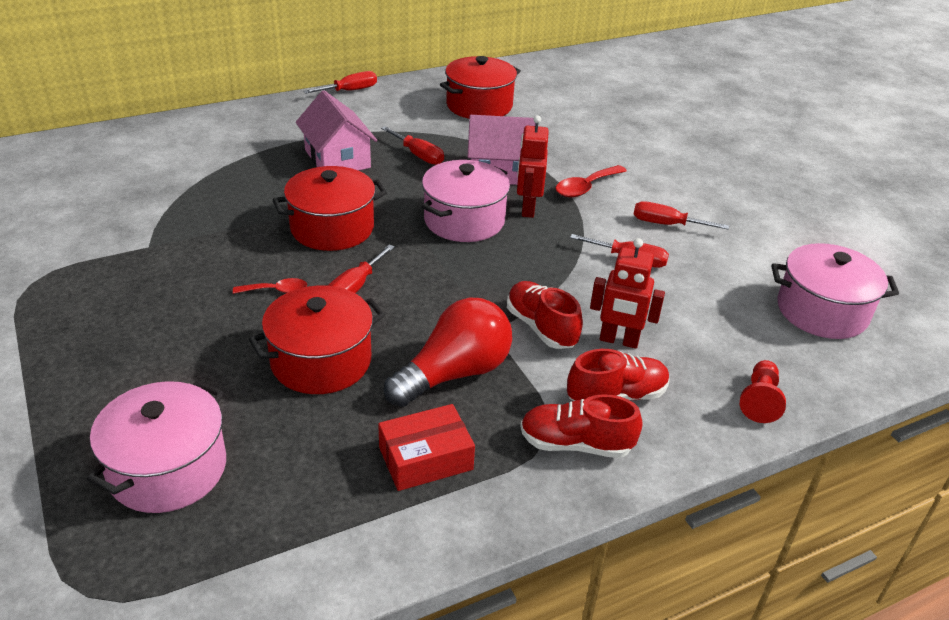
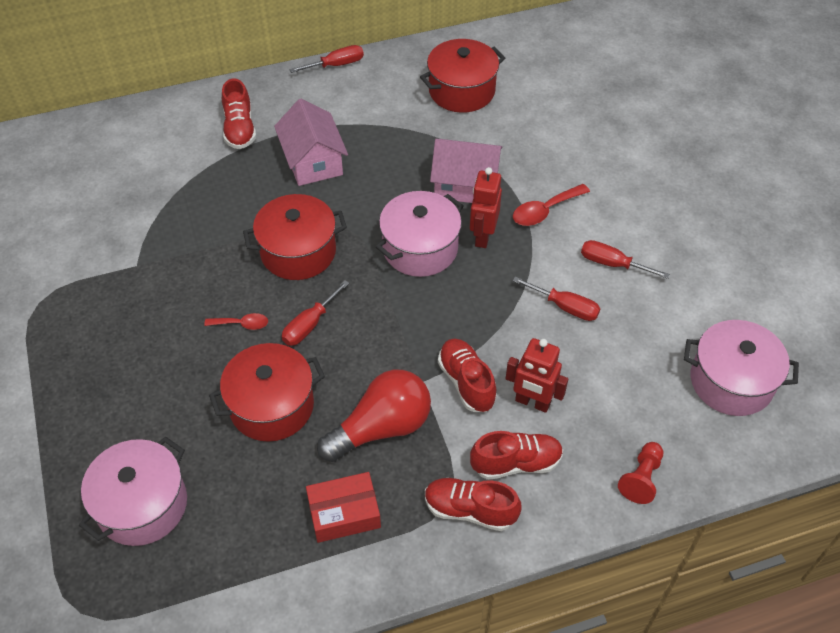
camera: 10 degrees right, 15 degrees up
(255, 137) = (240, 129): none -> red shoe
(418, 155) = (390, 160): red screwdriver -> none

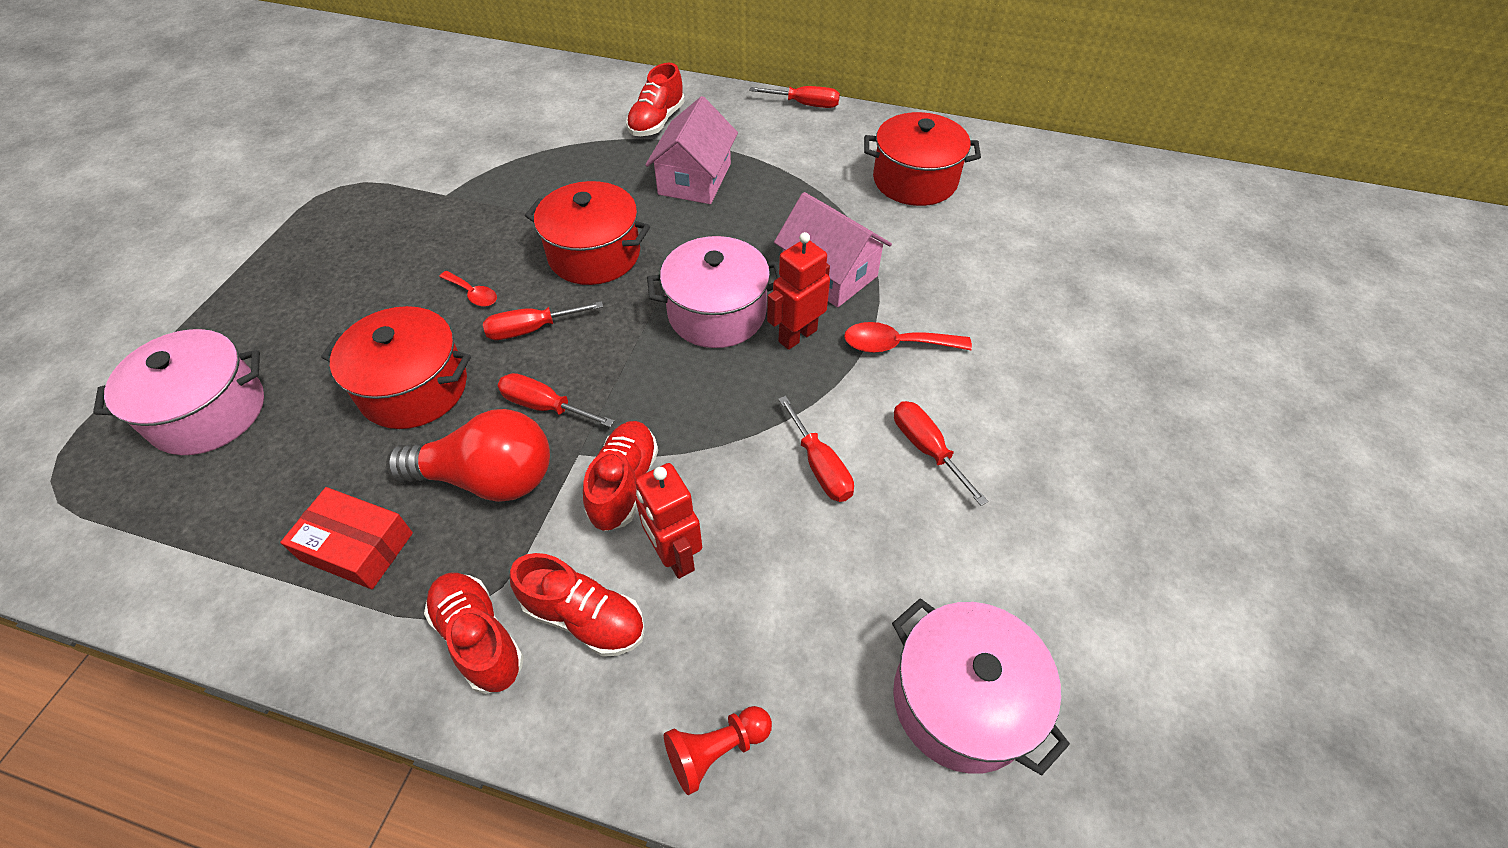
camera: 35 degrees right, 0 degrees up
(371, 367) = (545, 406): none -> red screwdriver

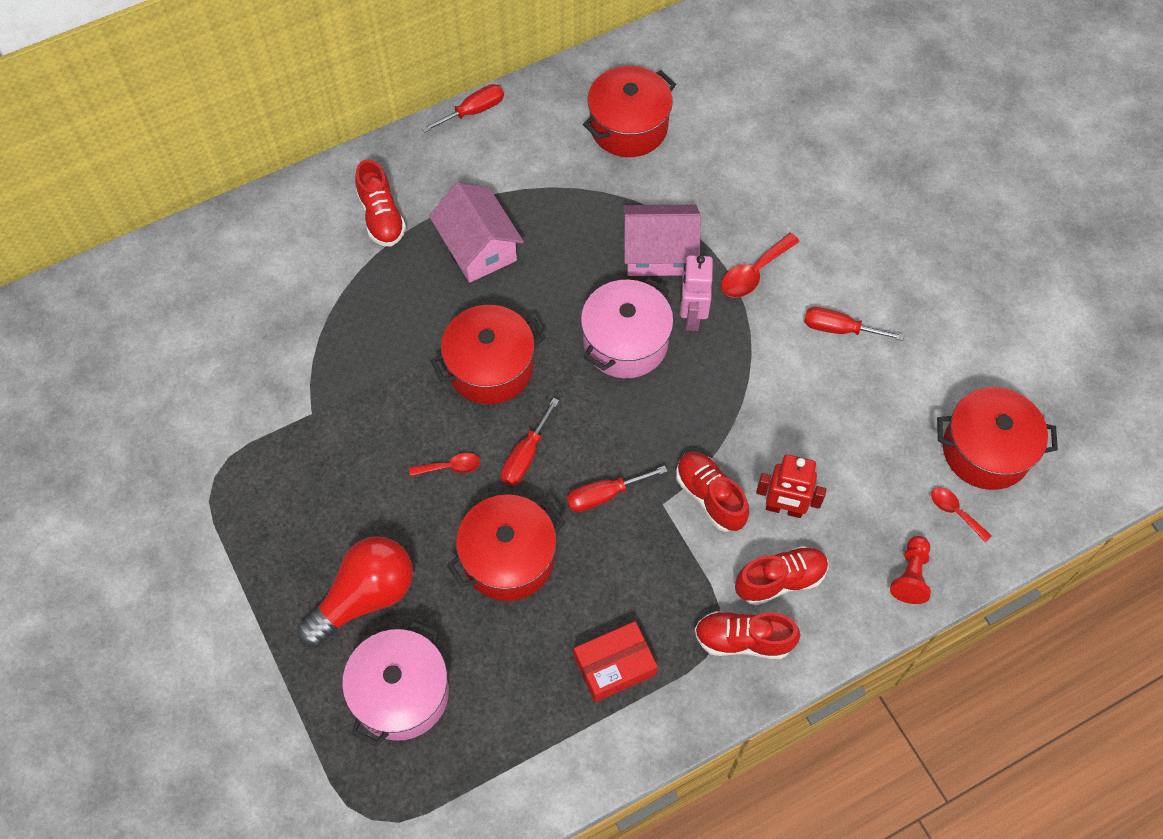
camera: 45 degrees left, 10 degrees up
(488, 478) = (632, 564): red light bulb -> red light bulb (365, 597)
(797, 335) = (691, 316): red robot -> pink robot
(820, 466) = (798, 390): red screwdriver -> none
(848, 732) = (955, 512): none -> red spoon
(962, 700) = (986, 450): pink pot -> red pot

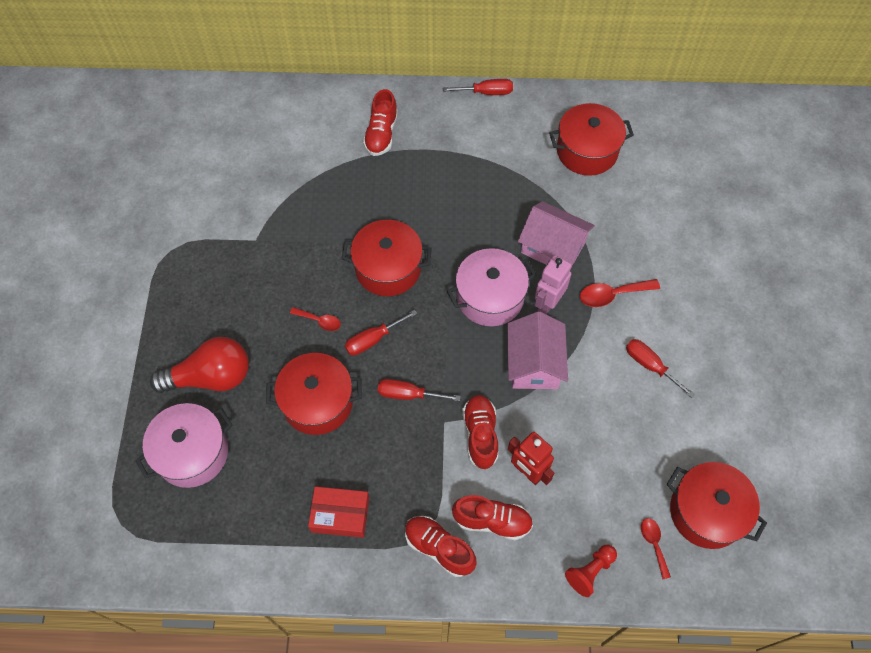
camera: 30 degrees right, 0 degrees up
(478, 248) = (431, 184): pink house -> pink house (534, 363)

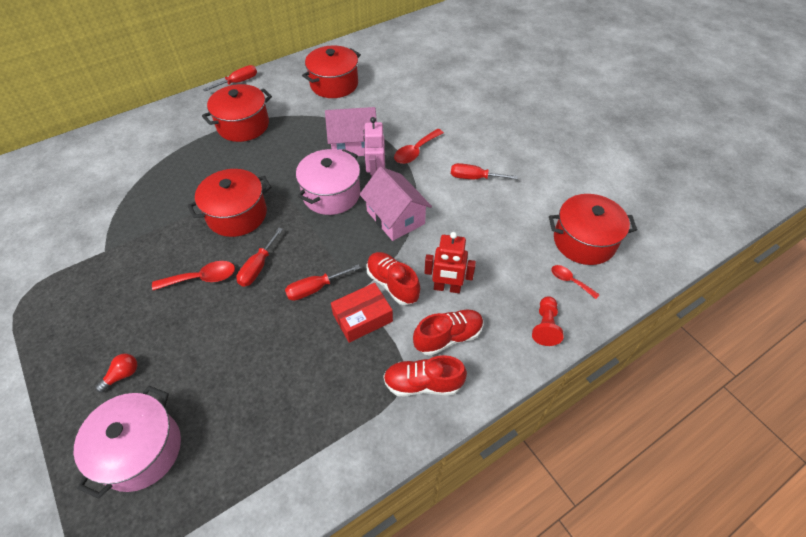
camera: 35 degrees left, 10 degrees down
(211, 377) = (122, 375): red light bulb -> red light bulb, size x0.42
(317, 402) = (240, 337): red pot -> red pot (243, 125)
(319, 321) = (202, 278): red spoon -> red spoon, size x1.55
(340, 515) = (321, 412): red box -> red box (362, 318)
(381, 134) = (173, 136): red shoe -> none

